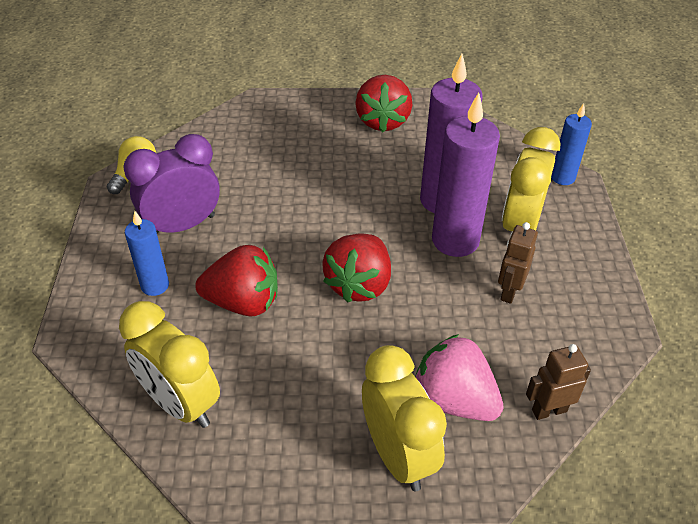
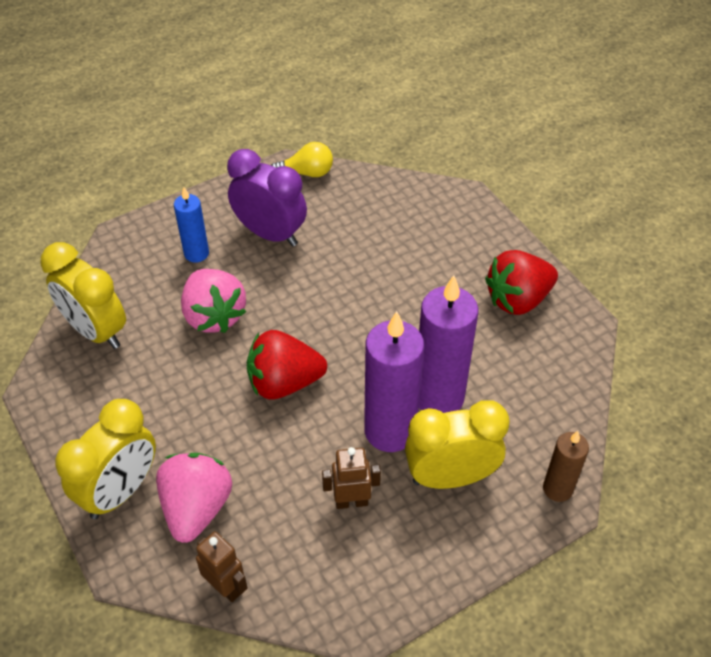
camera: 60 degrees right, 5 degrees up
(181, 403) = (96, 331): yellow clock -> yellow clock turned 60 degrees counterclockwise
(243, 302) = (214, 315): red strawberry -> pink strawberry
(562, 177) = (557, 489): blue candle -> brown candle

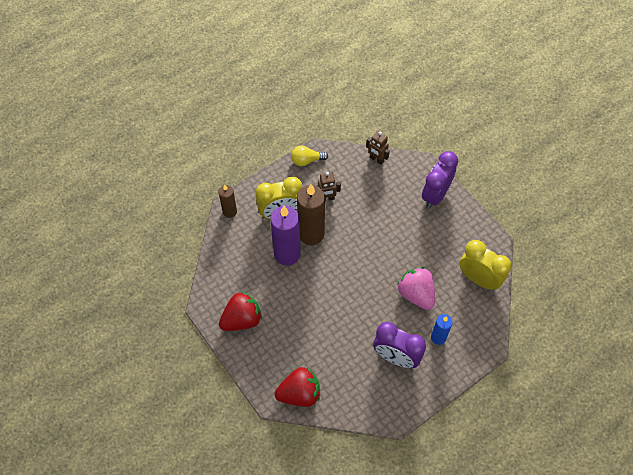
camera: 175 degrees right, 10 degrees up
(120, 491) = (435, 195): yellow clock -> purple clock
(196, 508) = (398, 190): pink strawberry -> none
(284, 382) = (369, 256): red strawberry -> red strawberry (299, 393)
(307, 173) = (381, 414): yellow light bulb -> yellow light bulb (306, 160)
(390, 431) = (311, 234): purple candle -> brown candle

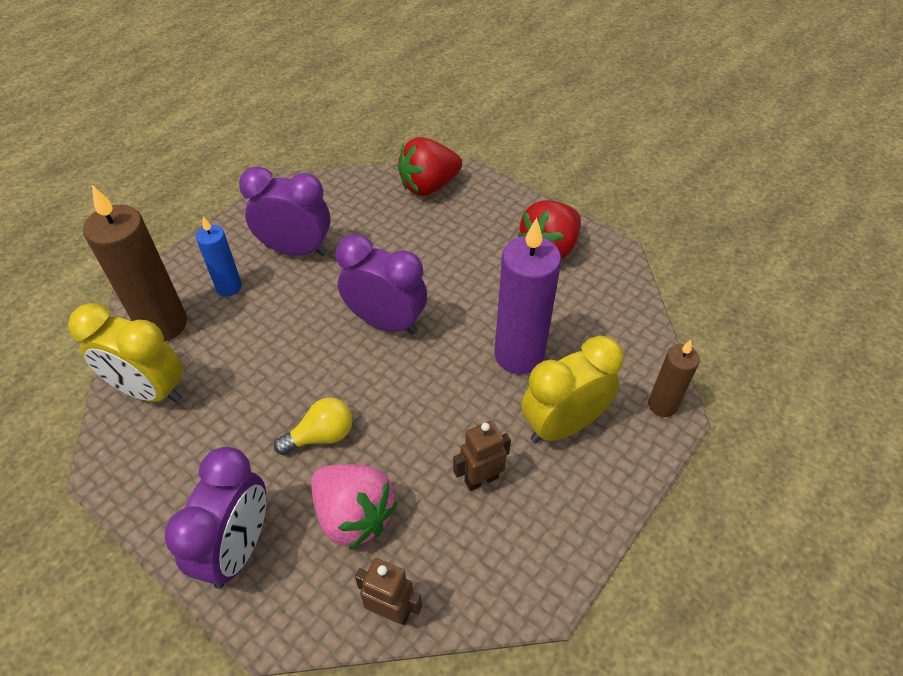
camera: 165 degrees right, 10 degrees down
(306, 160) = (557, 562): yellow light bulb -> yellow light bulb (321, 436)
(311, 234) = (488, 399): brown candle -> brown candle (163, 324)
(351, 291) = (386, 322): none -> purple clock
(416, 294) = (270, 341): pink strawberry -> pink strawberry (354, 515)

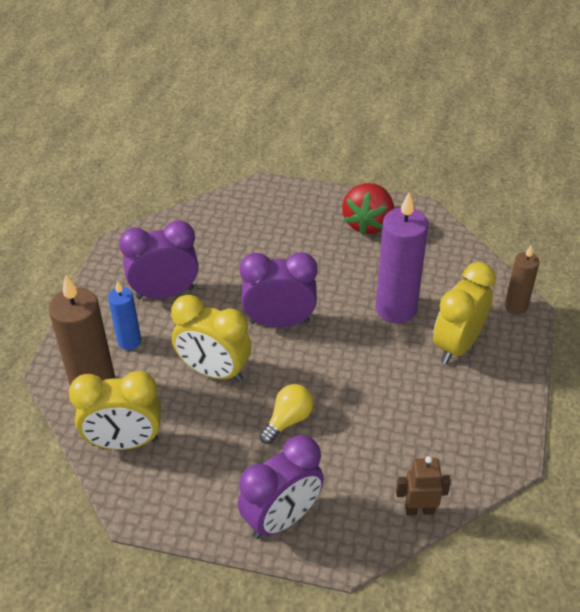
camera: 25 degrees left, 5 degrees down
(238, 548) = (281, 518): purple clock -> purple clock turned 60 degrees clockwise
(285, 350) = (214, 371): none -> yellow clock
(354, 515) = (351, 462): pink strawberry -> none
(429, 186) = (240, 205): red strawberry -> none
(481, 479) = (424, 403): brown robot -> none

